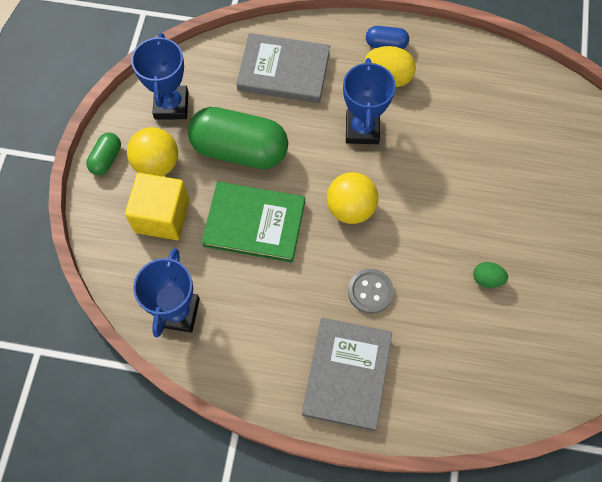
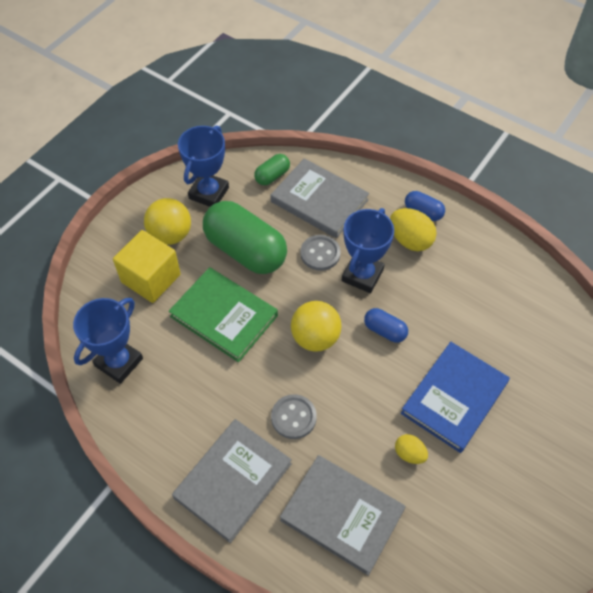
camera: 25 degrees right, 10 degrees down
(106, 159) = (132, 215): green capsule -> green capsule (272, 176)
(312, 124) = (320, 253): none -> grey button
(409, 175) = (385, 330): none -> blue capsule
(457, 360) = (342, 515): none -> grey book
(487, 279) = (409, 454): green egg -> yellow egg
(499, 211) = (454, 398): none -> blue book

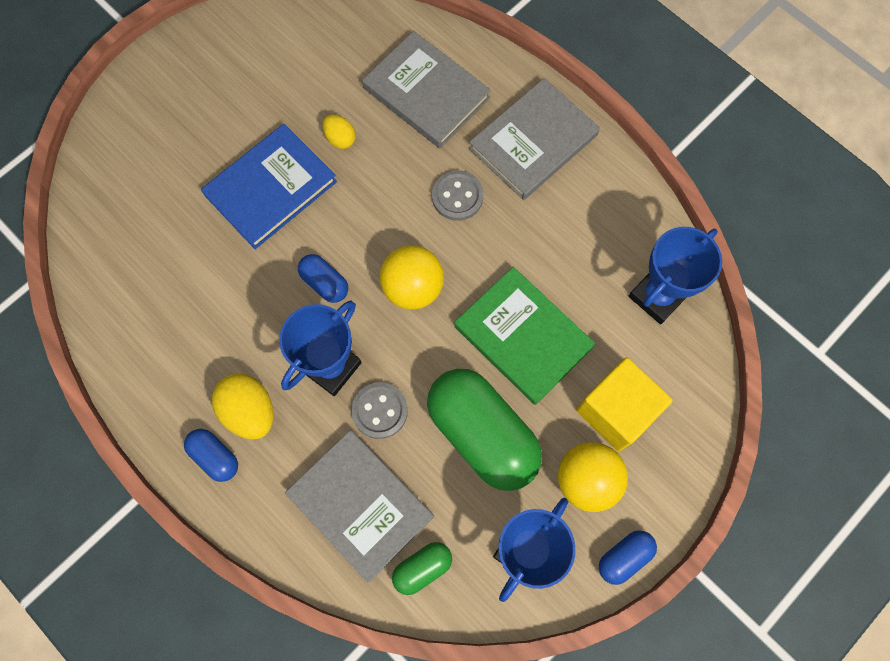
camera: 170 degrees left, 15 degrees up
(144, 198) = (624, 557): none -> blue capsule

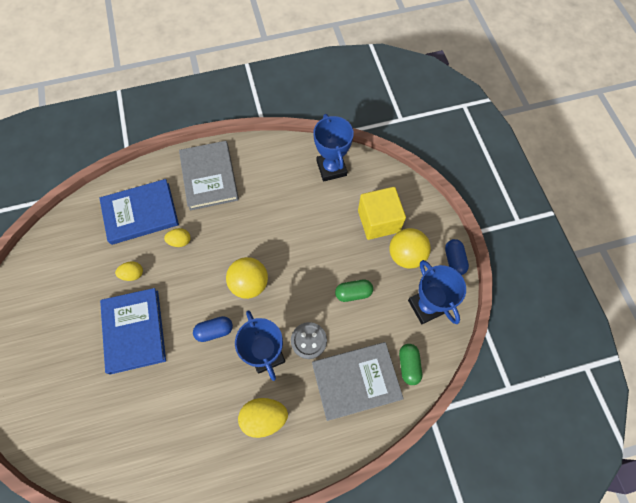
camera: 60 degrees left, 5 degrees down
(215, 457) = (279, 454): blue capsule -> none
(418, 165) = (180, 241): none -> yellow egg
(426, 93) = (140, 213): grey book -> blue book
(457, 196) = (213, 231): grey button -> none
(482, 434) = (353, 293): green capsule -> green capsule, size x0.46
(523, 337) = (313, 243): green book -> none

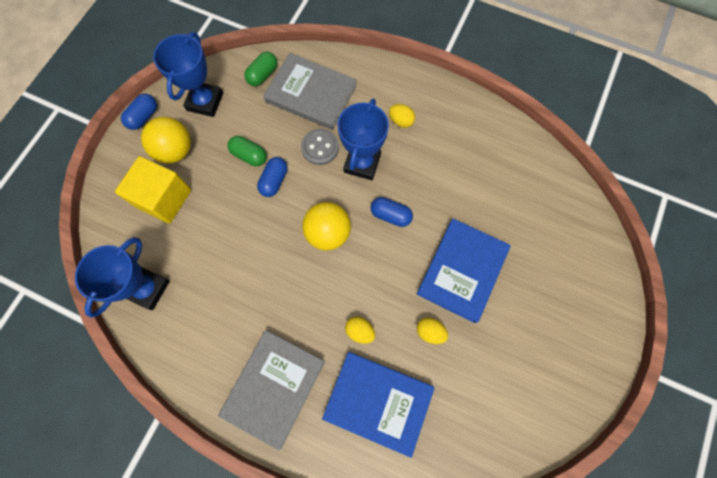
camera: 140 degrees left, 5 degrees up
(264, 417) = (401, 121): yellow egg -> yellow egg, size x0.59
(318, 289) = (274, 181): none -> blue capsule

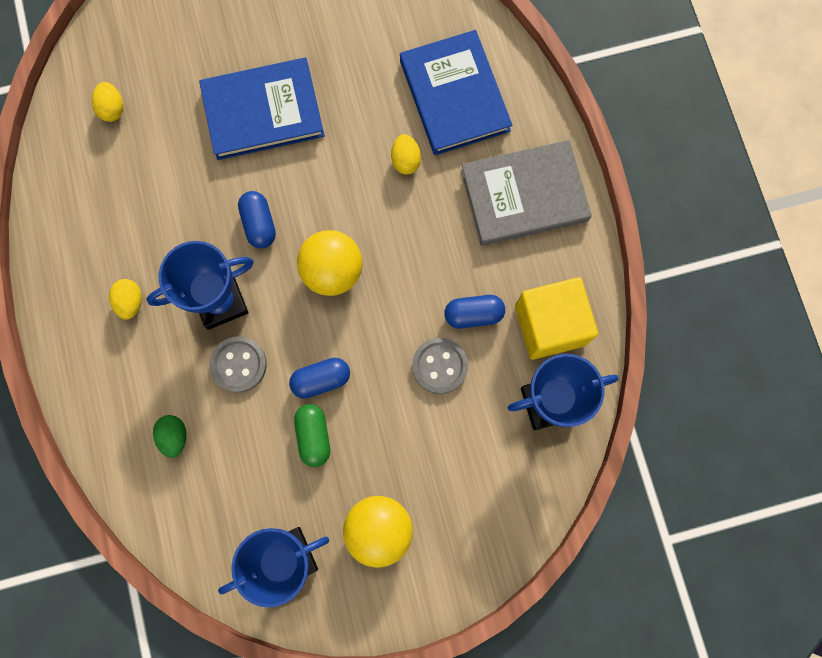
camera: 130 degrees left, 5 degrees up
(144, 117) = (369, 615): blue capsule -> blue capsule (473, 314)
(164, 198) = (444, 484): yellow cube -> yellow cube (550, 325)
(223, 247) = (439, 366): none -> grey button
(263, 75) = (193, 520): green capsule -> none
(311, 94) = (174, 436): grey book -> green egg
(430, 332) = (351, 98): yellow egg -> yellow egg (112, 109)

